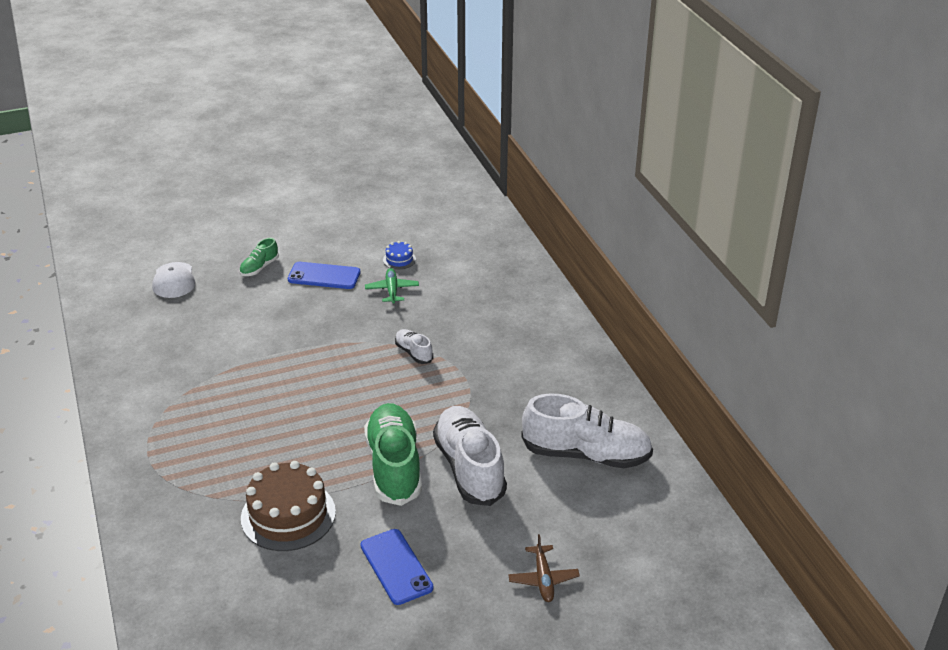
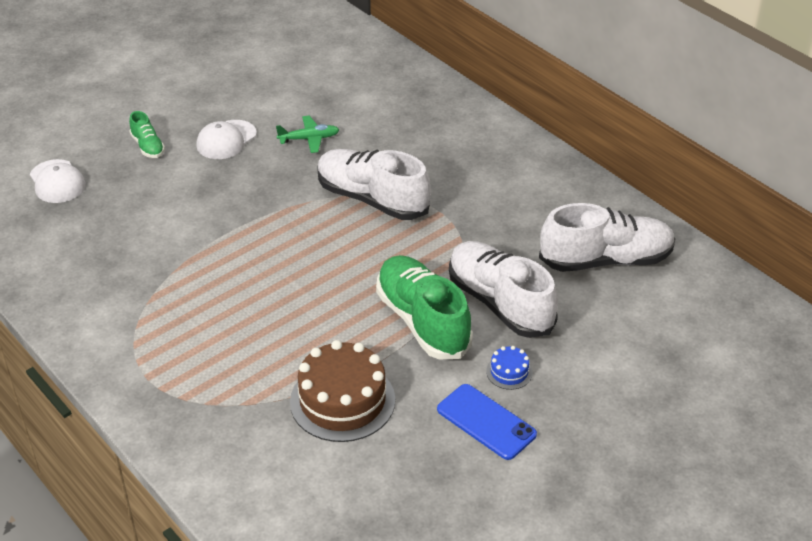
camera: 20 degrees left, 5 degrees up
(259, 267) = (148, 146): green shoe -> green shoe turned 45 degrees counterclockwise
(324, 276) = (226, 140): blue phone -> white cap
(392, 290) = (309, 139): green plane -> green plane turned 105 degrees clockwise
(399, 259) = (297, 105): blue cake -> blue cake (509, 372)
(413, 353) = (372, 199): white shoe -> white shoe, size x2.15
(543, 579) = (636, 393): brown plane -> none

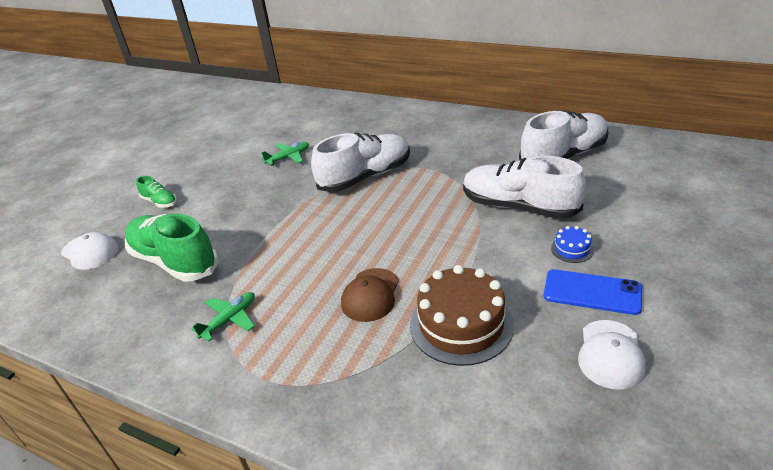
camera: 20 degrees left, 5 degrees down
(147, 310) = (230, 319): none -> green plane
(226, 140) = (223, 178): white cap -> white cap (610, 354)
(284, 338) = (370, 295): none -> brown cap
(372, 199) = (365, 177): white shoe -> white shoe turned 135 degrees clockwise
(422, 321) = (473, 240): green shoe -> green shoe (175, 261)

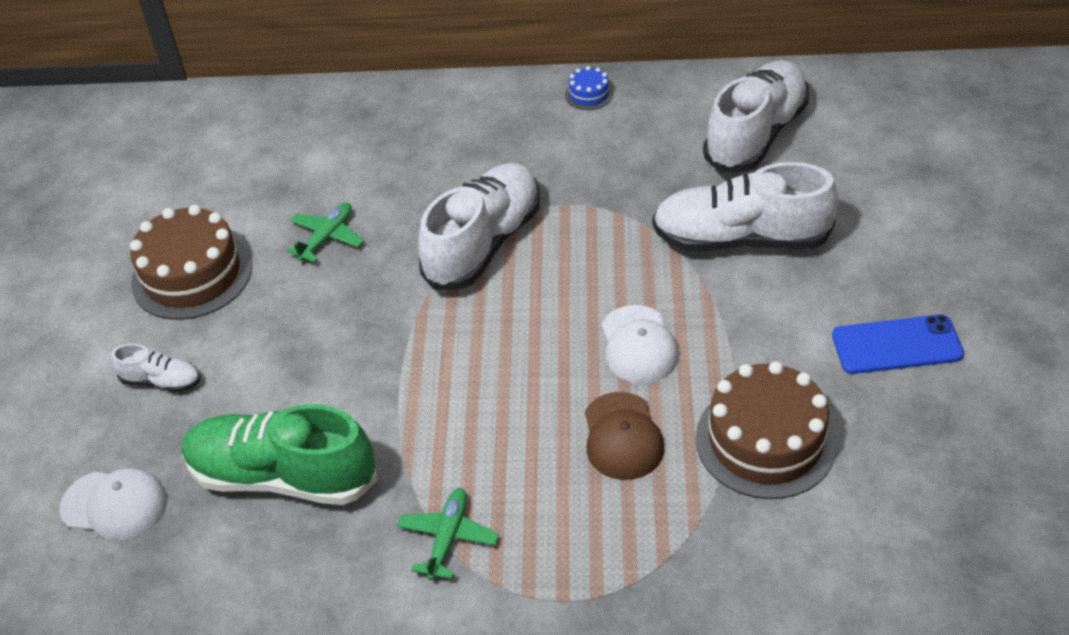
camera: 25 degrees left, 10 degrees up
(160, 202) = (161, 381): green shoe -> white shoe
(213, 160) = (192, 274): none -> brown cake
(572, 249) = (843, 288): blue cake -> blue cake (589, 94)
(610, 354) = (955, 422): white cap -> white cap (639, 345)

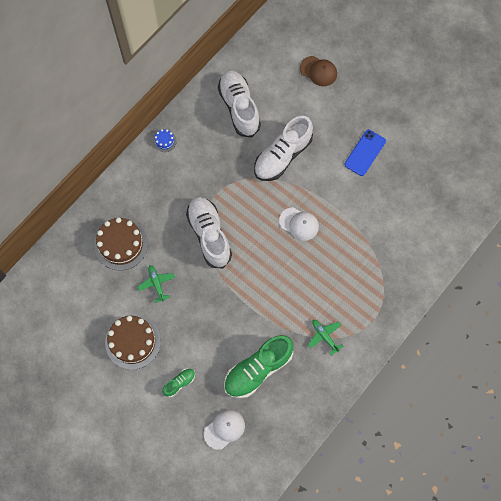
camera: 55 degrees left, 25 degrees up
(161, 381) = (179, 383): white shoe -> green shoe
(622, 436) = (330, 258): brown cap -> brown cap (318, 71)
(765, 440) = (366, 220): brown cake -> brown cake (121, 244)

